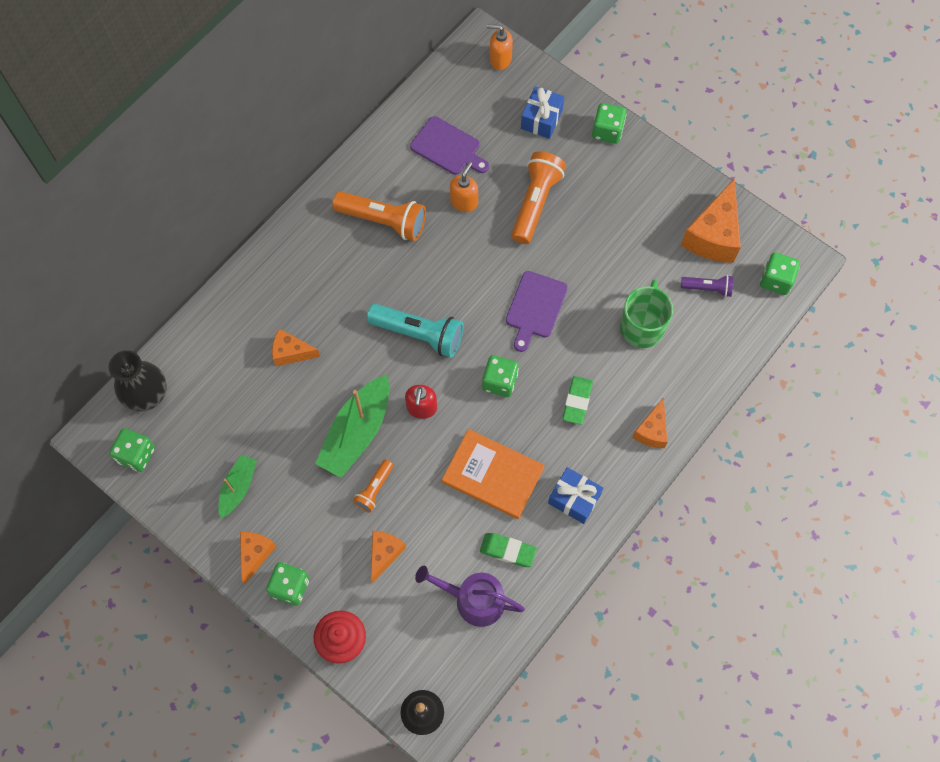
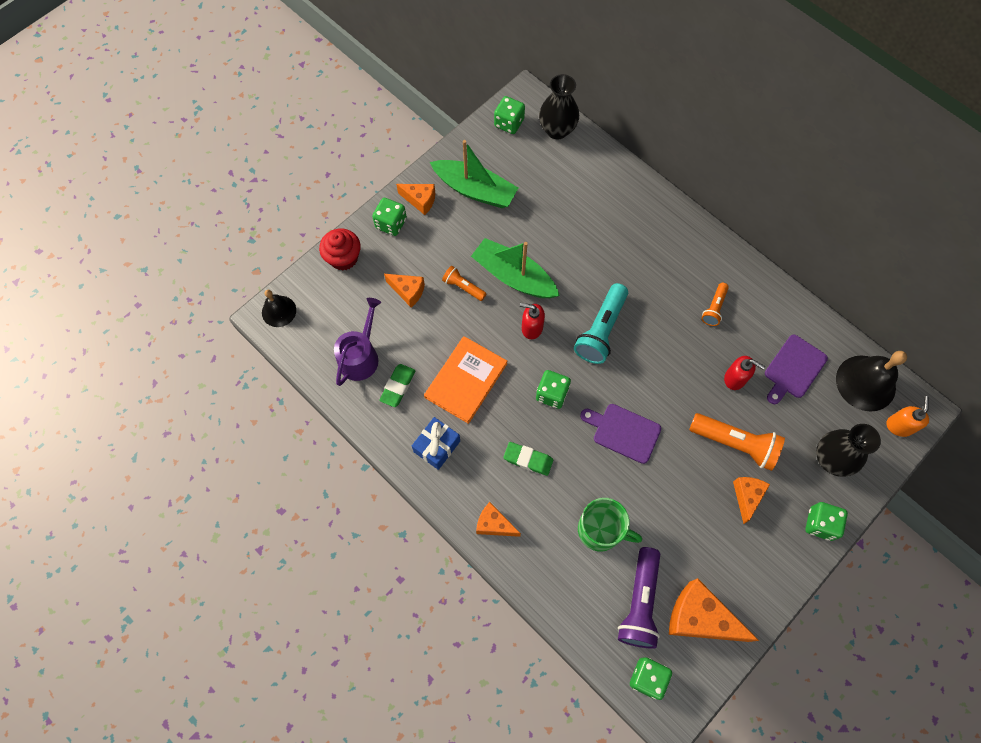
camera: 95 degrees right, 0 degrees up
(238, 488) = (475, 190): green boat -> green boat, size x1.73
(291, 352) = (588, 230): orange cheese -> orange cheese (747, 496)
(383, 221) = (714, 308): orange flashlight -> orange flashlight, size x0.55
(457, 84) = (865, 383): none -> black bell
(464, 201) = (735, 378): orange soap dispenser -> red soap dispenser
(541, 119) = (830, 459): blue gift -> black vase
(708, 288) = (639, 603): purple flashlight -> purple flashlight, size x1.82

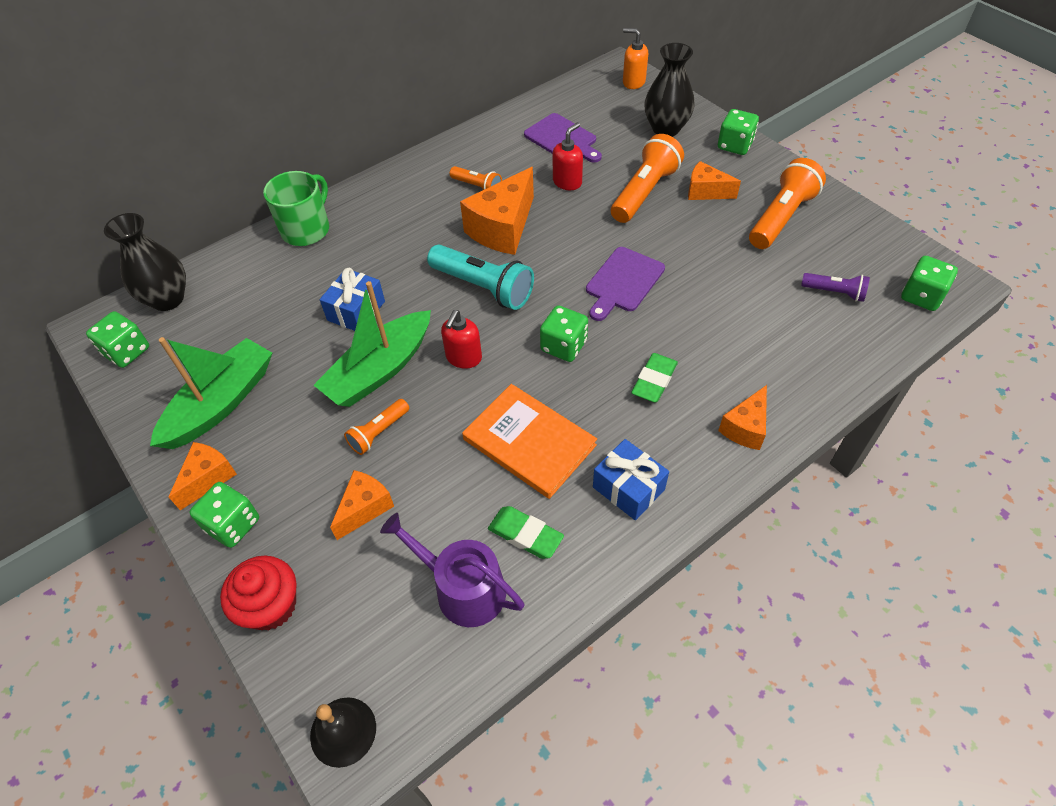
camera: 80 degrees left, 15 degrees down
(564, 249) = (356, 311): none -> blue gift
(601, 530) = (748, 317): green mug -> green mug (306, 229)
(639, 603) = (834, 292): purple flashlight -> purple flashlight, size x0.55
(699, 618) = (845, 245): orange cheese -> orange cheese (503, 228)
(725, 563) = (781, 217): none -> orange flashlight
(865, 383) = (585, 95): black bell -> none

